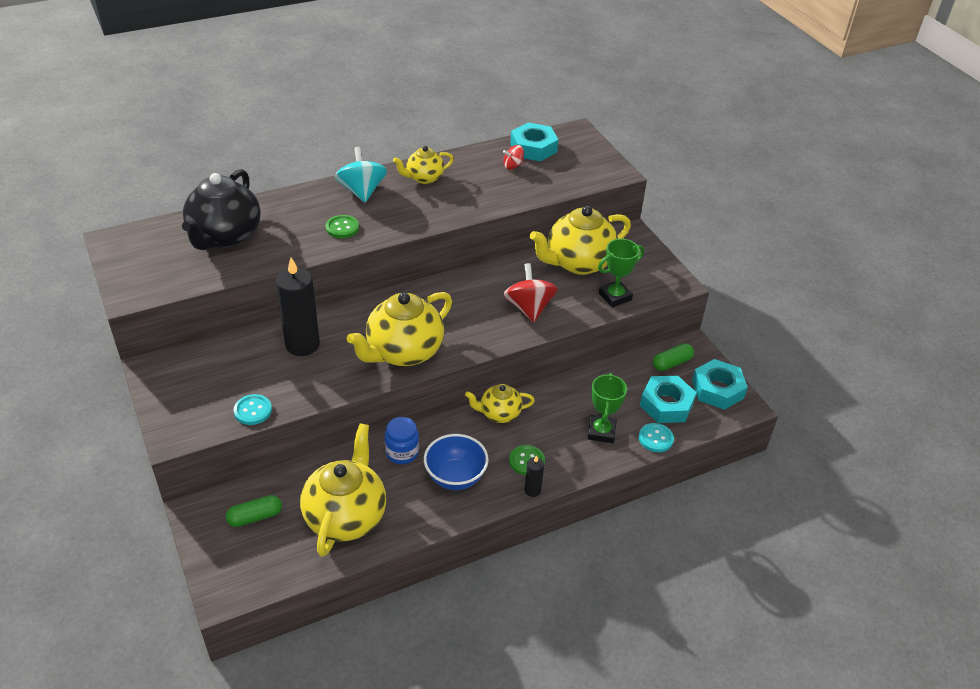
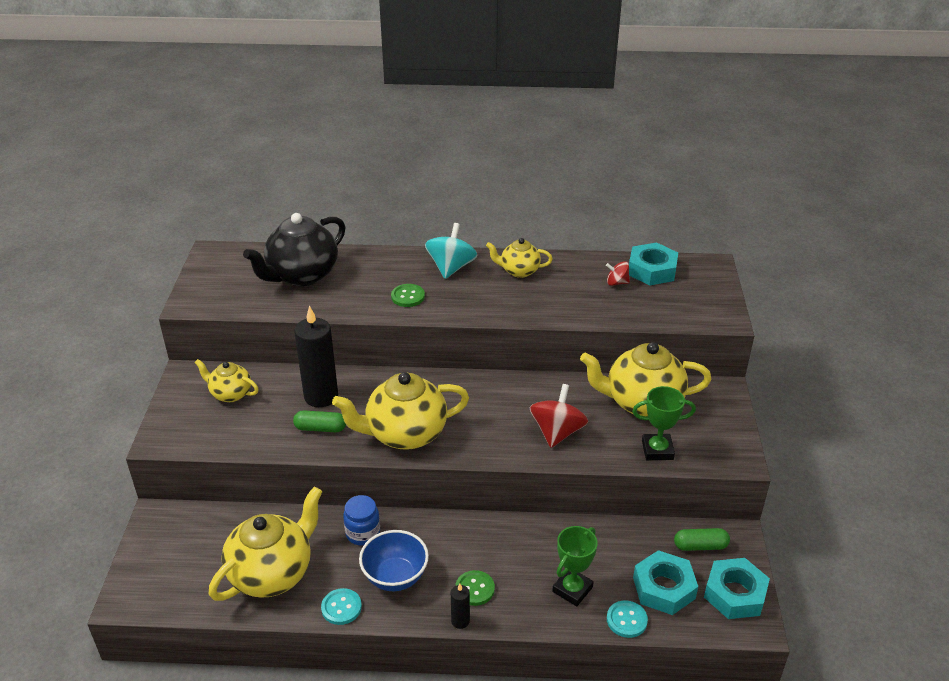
camera: 30 degrees right, 5 degrees down
(253, 410) = (237, 441): turquoise button -> turquoise button (341, 607)
(255, 517) = (198, 541): green capsule -> green capsule (320, 428)
(499, 414) = (480, 531): yellow teapot -> yellow teapot (230, 394)

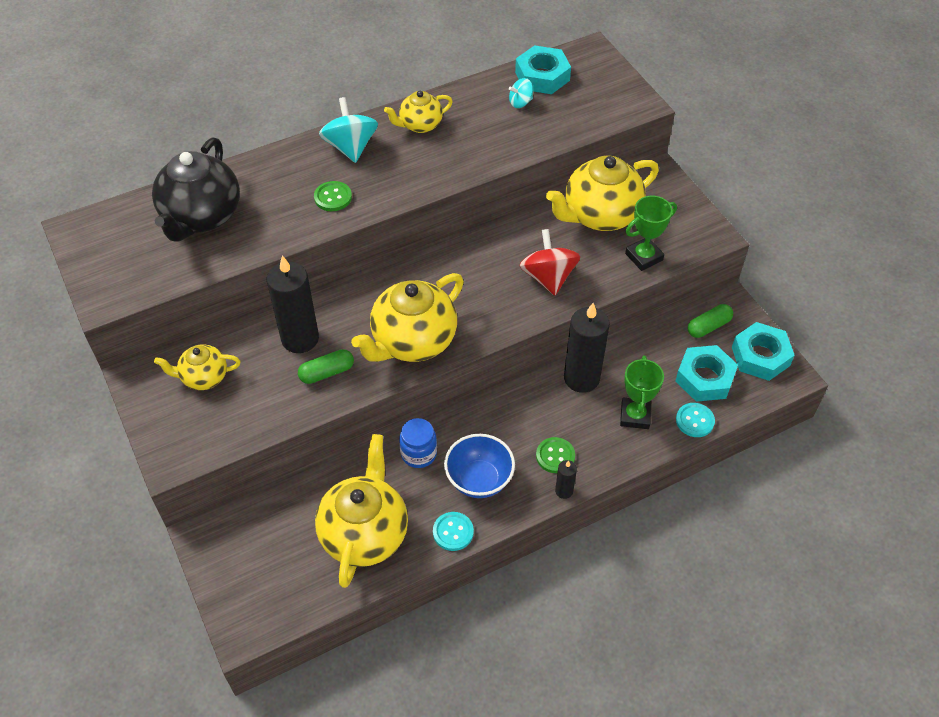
camera: 30 degrees left, 15 degrees up
(547, 537) = (581, 378): none -> black candle
(616, 282) = (520, 102): red spinning top -> turquoise spinning top

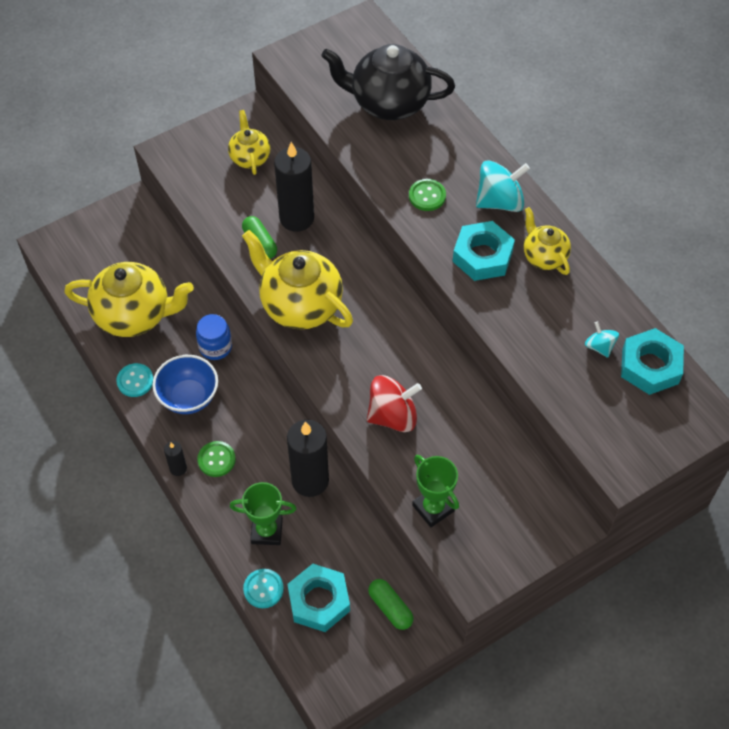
camera: 85 degrees right, 5 degrees up
(600, 215) = (489, 463): yellow teapot -> none
(760, 356) = (353, 662): turquoise nut -> turquoise nut (482, 256)

